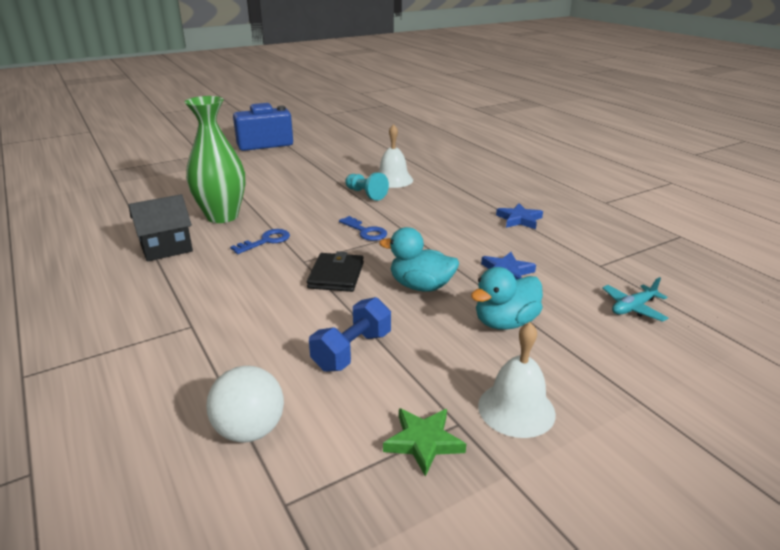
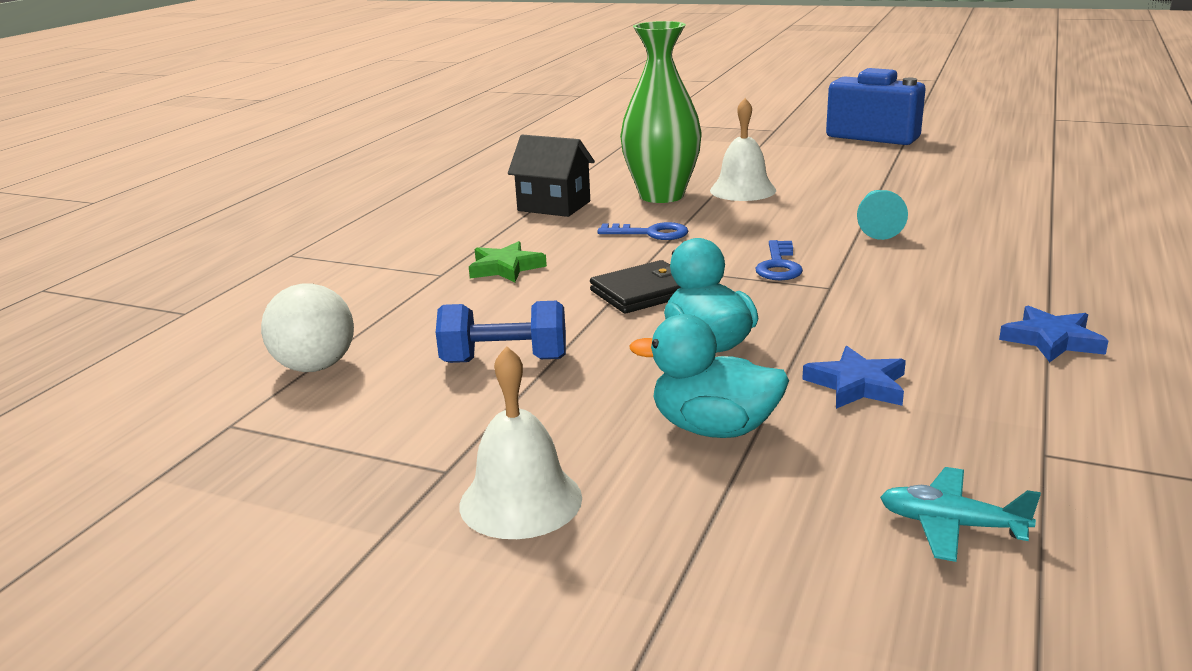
camera: 55 degrees right, 5 degrees down
(393, 180) = (960, 223): white bell -> white bell (742, 190)
(423, 442) = (389, 461): green star -> green star (505, 268)

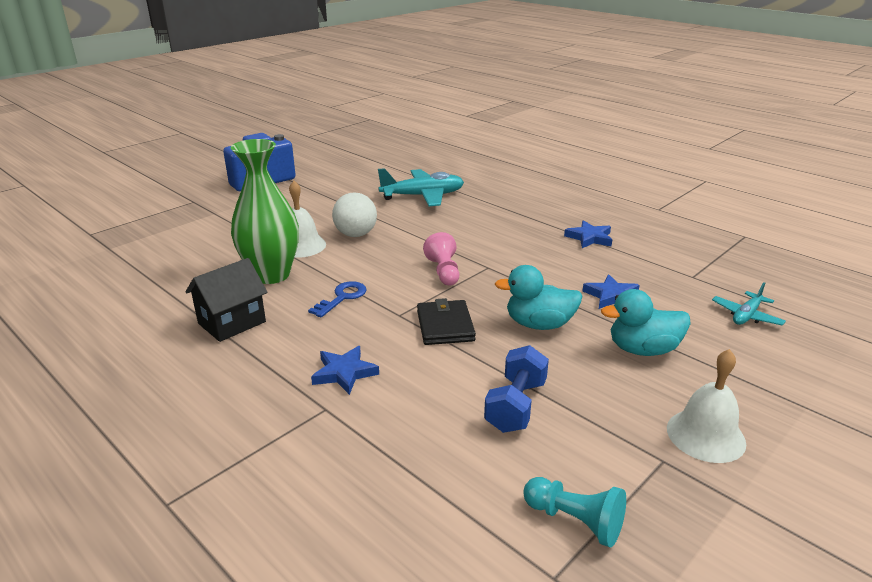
camera: 70 degrees left, 5 degrees up
(315, 367) = (468, 510): white ball -> white ball (356, 234)
(505, 268) = (344, 373): green star -> blue star
(714, 428) = (643, 350): turquoise duck -> turquoise duck turned 45 degrees clockwise
(778, 265) = (443, 272): blue key -> pink pawn
(878, 227) = (415, 228): turquoise pawn -> turquoise pawn (575, 521)
(988, 210) = (423, 196): none -> turquoise plane

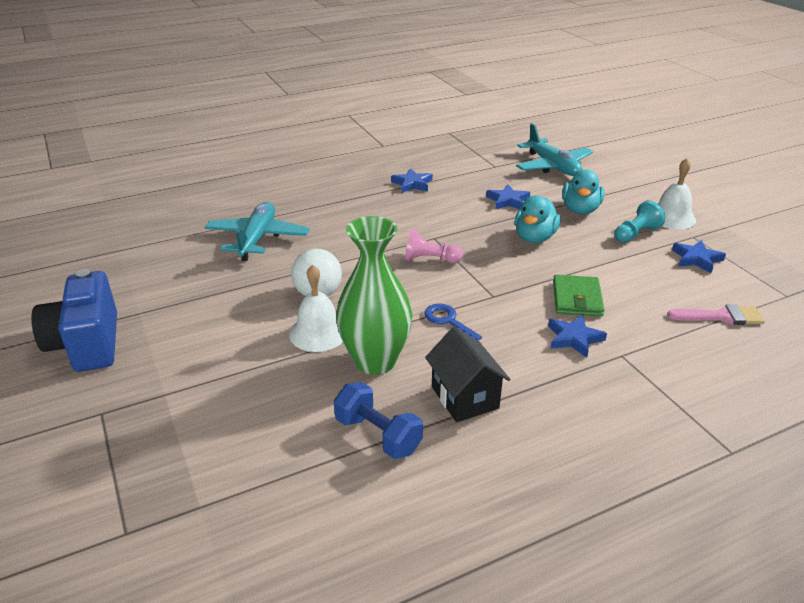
camera: 70 degrees left, 5 degrees up
(424, 367) = (577, 298): none -> green wallet
(445, 326) = (520, 277): black wallet -> none
(448, 494) = (721, 316): none -> pink brush
(516, 406) = (633, 271): blue dumbbell -> blue dumbbell (378, 435)
(575, 521) = (743, 278): turquoise pawn -> turquoise pawn (636, 234)
(594, 466) = (696, 259): none -> blue star
(746, 316) = (552, 166): turquoise plane -> turquoise plane, size x1.83

